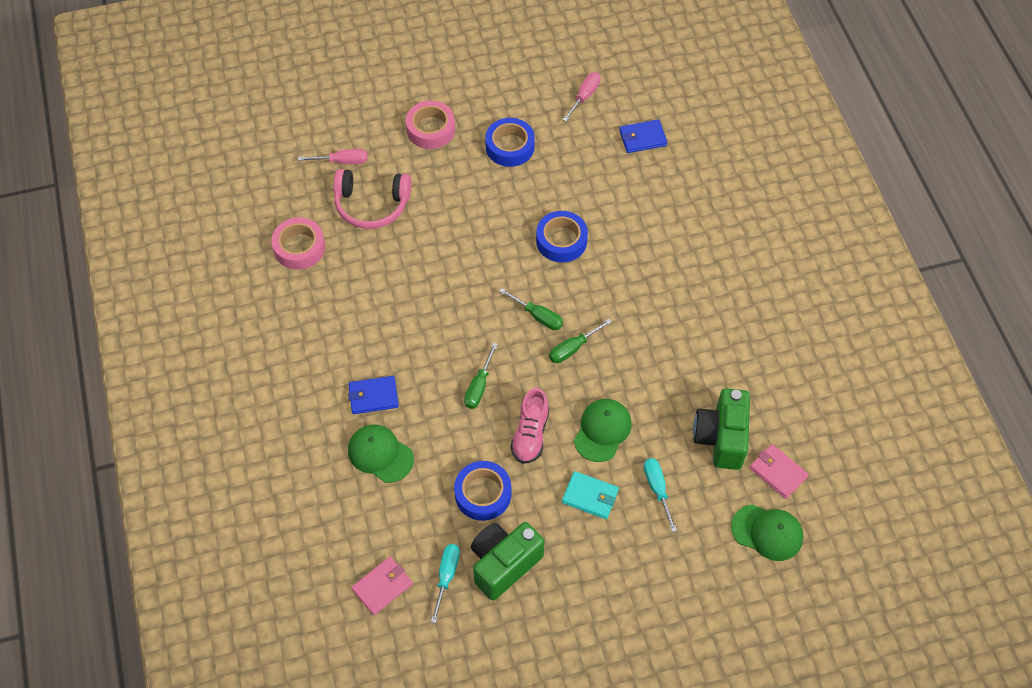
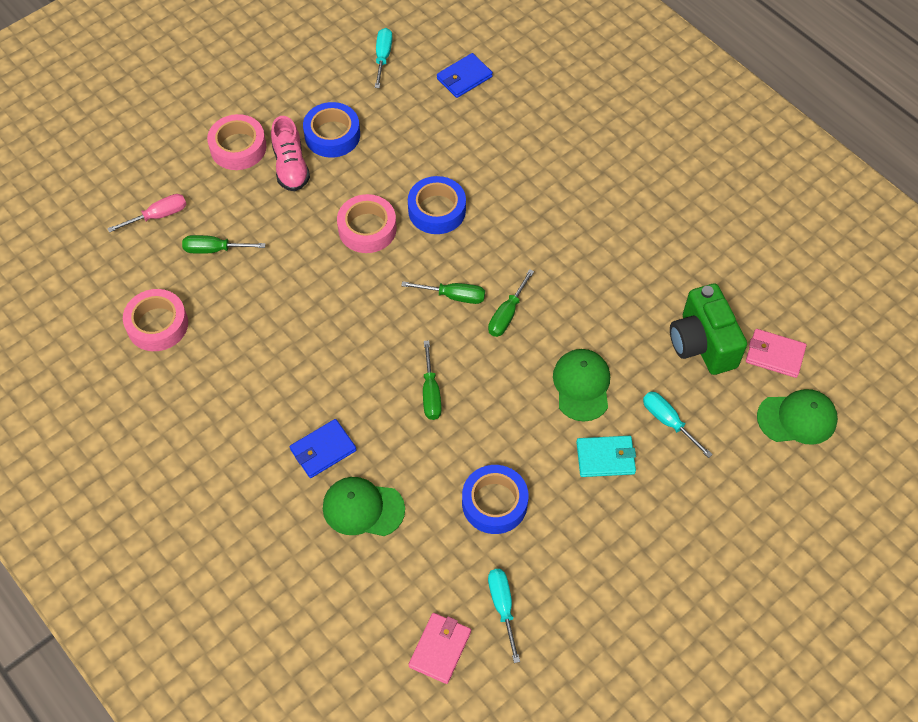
camera: 25 degrees left, 0 degrees up
(371, 205) = (215, 249): pink headphones -> green screwdriver
(498, 234) = (367, 229): none -> pink tape
(504, 564) = (555, 567): green camera -> none
(530, 434) = (511, 420): pink shoe -> pink shoe (291, 167)
(584, 96) = (383, 57): pink screwdriver -> turquoise screwdriver

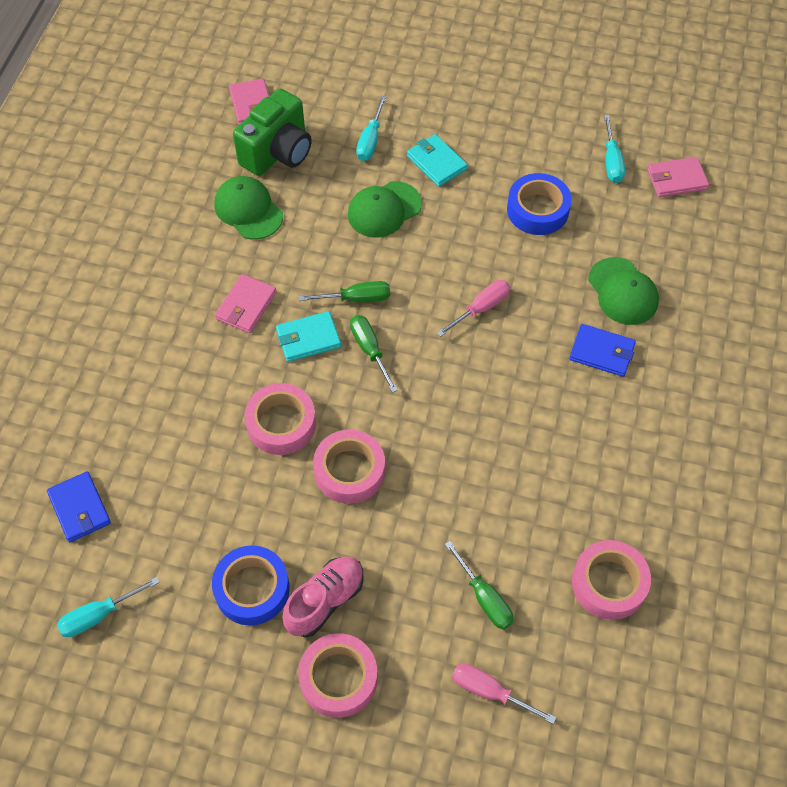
camera: 125 degrees left, 0 degrees up
(431, 392) = (481, 308): green screwdriver -> pink screwdriver
(437, 210) = (281, 424): blue tape -> pink tape
(464, 78) = (80, 508): blue wallet -> blue wallet turned 45 degrees clockwise
(495, 263) = (308, 338): none -> turquoise wallet
(503, 607) = (611, 161): turquoise screwdriver -> turquoise screwdriver turned 45 degrees counterclockwise
(556, 241) = (246, 306): none -> pink wallet
(797, 418) = (301, 69): green cap -> green cap (248, 210)

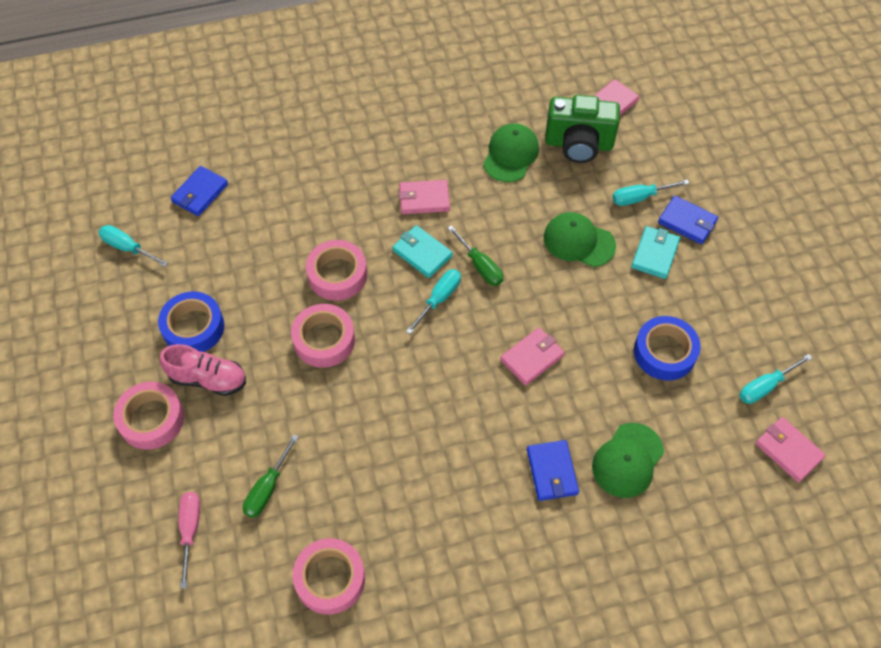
camera: 60 degrees right, 0 degrees up
(370, 350) = (439, 299): green screwdriver -> turquoise screwdriver
(420, 122) = (687, 222): none -> blue wallet
(481, 308) = (532, 357): pink screwdriver -> pink wallet

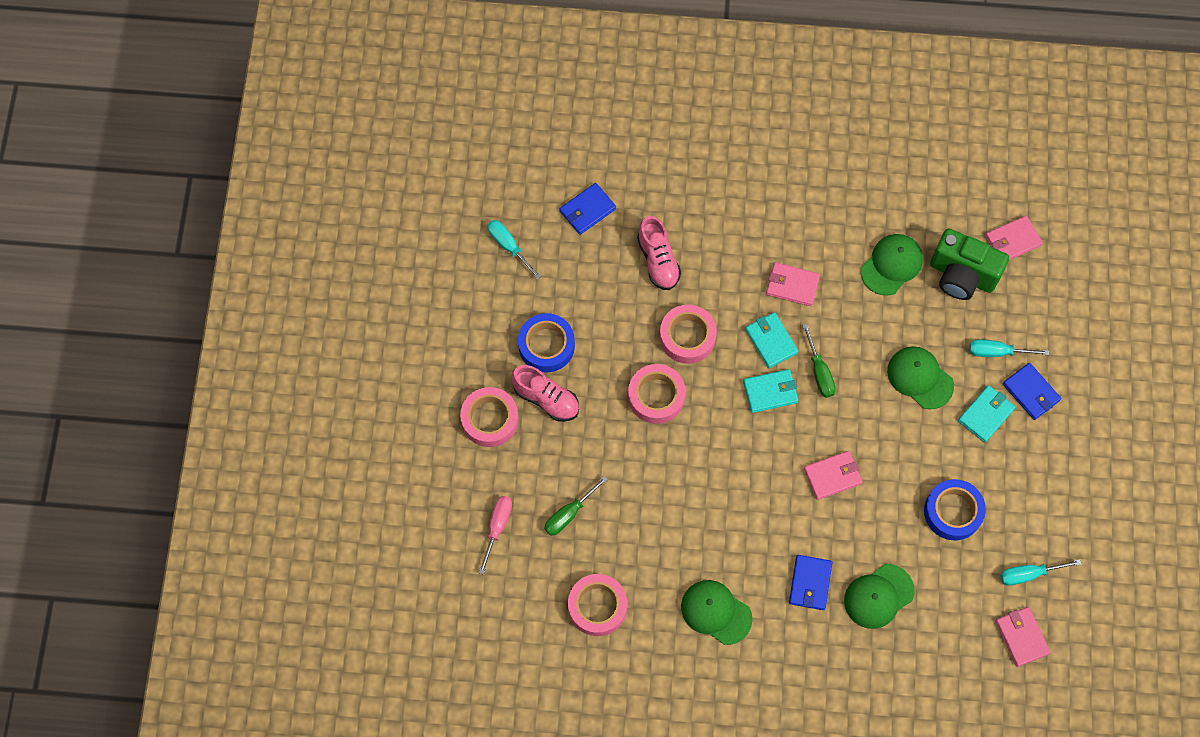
camera: 20 degrees right, 10 degrees up
(285, 216) = (658, 260): none -> pink shoe
(439, 299) = (770, 392): turquoise screwdriver -> turquoise wallet
(464, 538) = (716, 612): none -> green cap

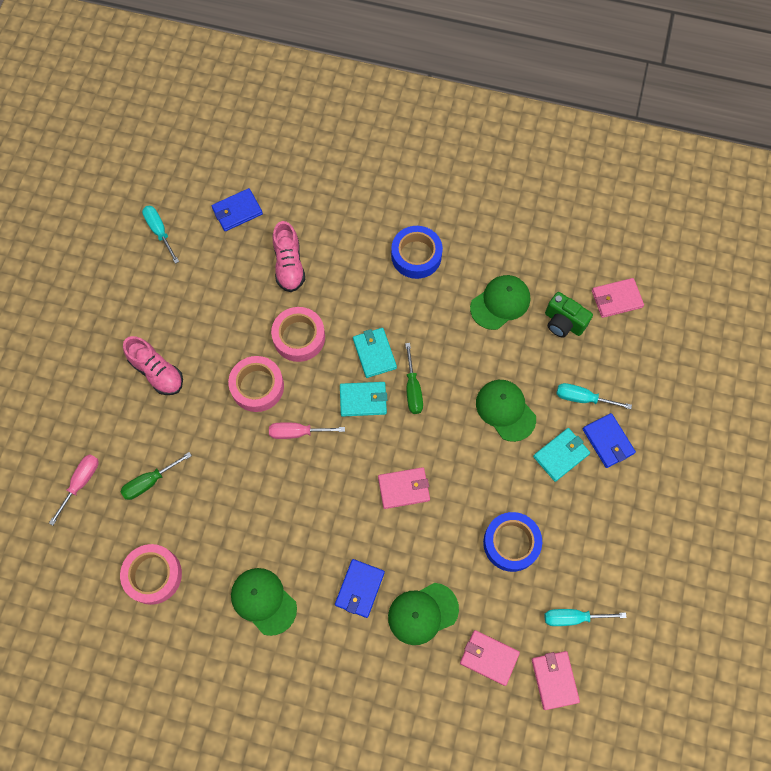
camera: 10 degrees right, 0 degrees up
(490, 419) = (101, 382): pink tape -> none
(546, 345) = (170, 324): blue tape -> blue tape (416, 255)
(710, 437) = (298, 432): none -> pink screwdriver
(792, 285) = (405, 306): pink wallet -> pink wallet (489, 657)
(962, 275) = (563, 323): green camera -> green camera, size x0.66

